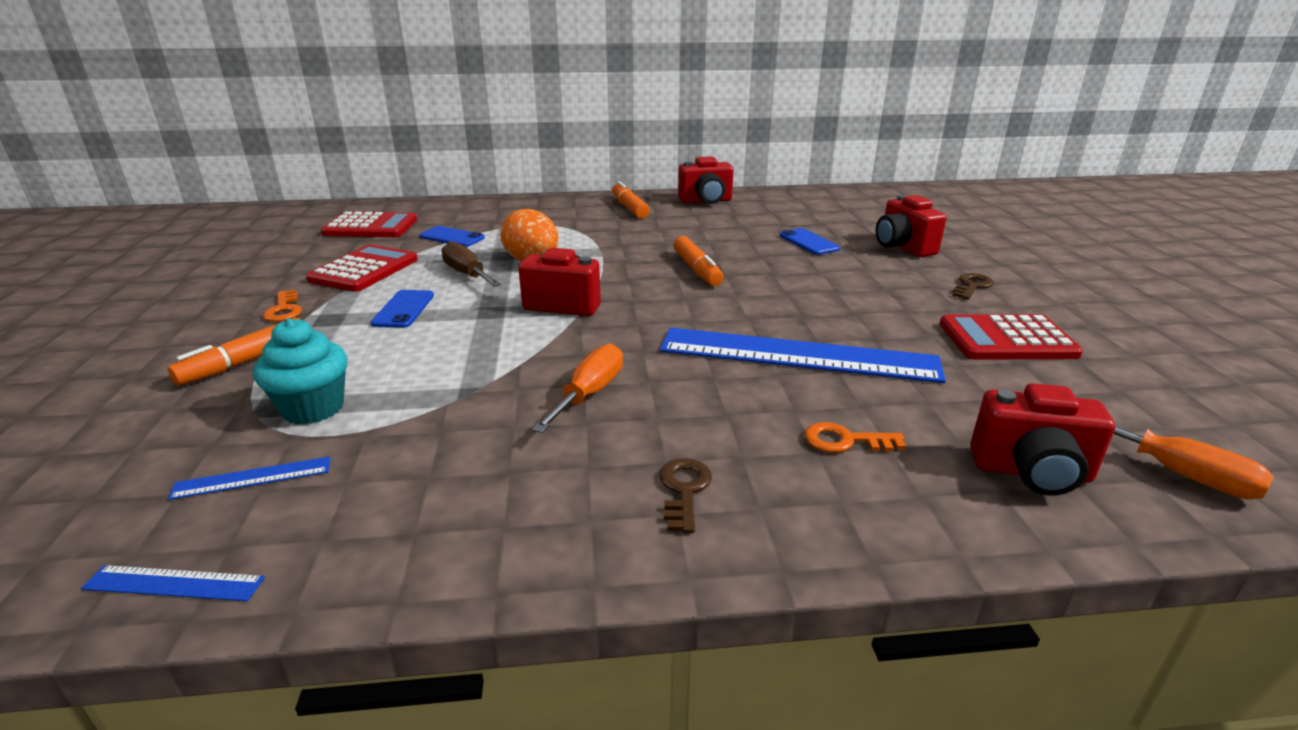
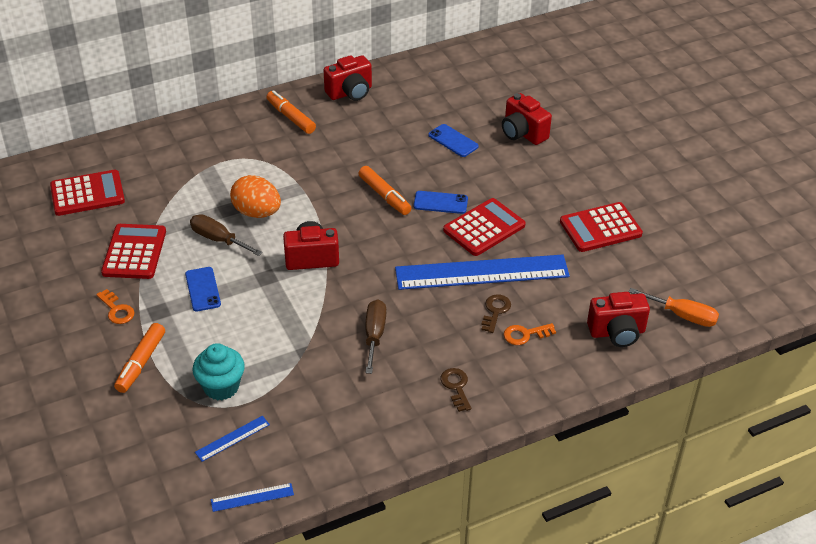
camera: 20 degrees left, 15 degrees up
(452, 237) = (170, 194): blue phone -> blue phone (440, 203)
(589, 394) = (374, 335): orange screwdriver -> brown screwdriver
(820, 313) = (484, 228): none -> red calculator
(972, 286) = (575, 174): brown key -> brown key (495, 311)

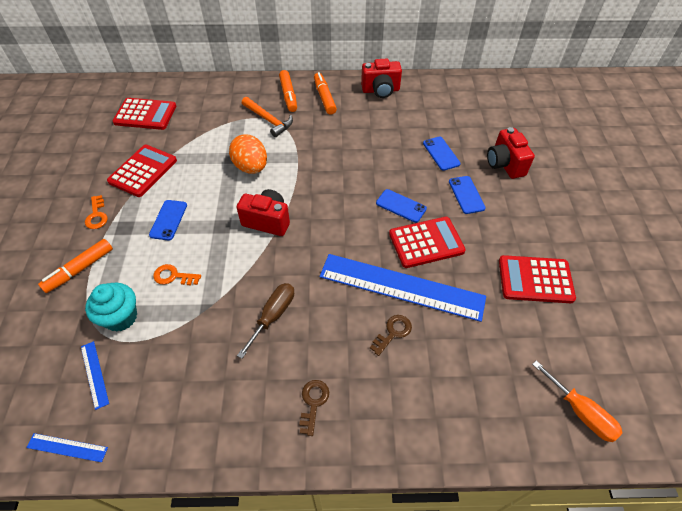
camera: 25 degrees right, 10 degrees up
(218, 239) = (208, 181): brown screwdriver -> none
(232, 438) = (94, 374): blue ruler -> blue ruler turned 75 degrees clockwise
(242, 159) = (269, 120): none -> orange hammer
(384, 196) = (358, 185): orange marker -> orange marker (288, 95)
(499, 173) = (466, 195): none -> blue phone
(525, 334) = (408, 370): orange key -> orange key (173, 276)
(617, 332) = (501, 404): red camera -> none

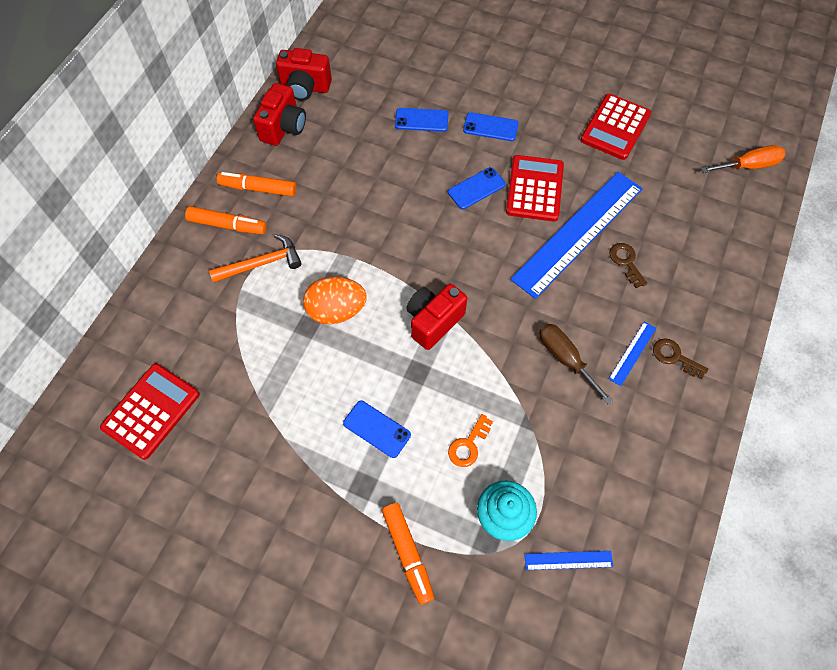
camera: 65 degrees left, 10 degrees up
(67, 447) = (647, 604): blue ruler -> blue ruler (632, 353)
(97, 215) = (323, 516): orange key -> none
(143, 171) = (270, 440): red calculator -> none
(504, 164) = (467, 76): red camera -> red camera (305, 88)

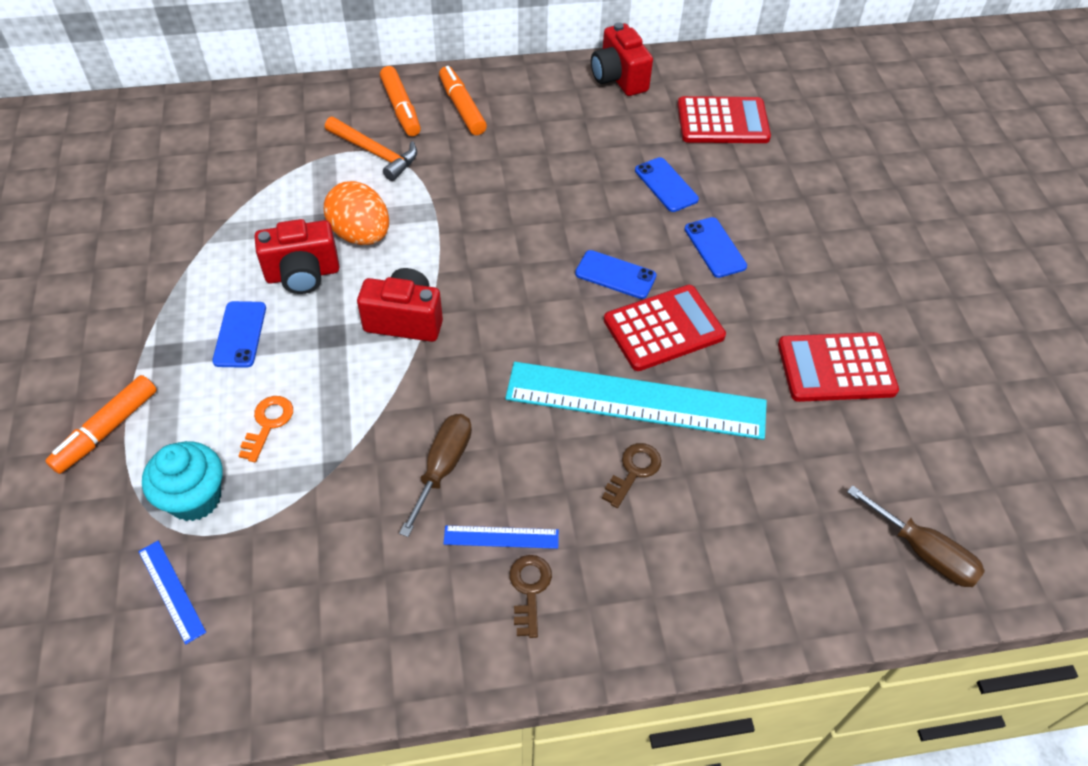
camera: 55 degrees right, 10 degrees down
(151, 411) = (160, 161): red calculator -> red calculator (722, 121)
(284, 128) = (553, 88): red camera -> red camera (303, 274)
(468, 445) = (268, 424): orange key -> orange key turned 105 degrees clockwise
(578, 233) = (636, 400): blue ruler -> turquoise ruler
(748, 166) = (923, 552): orange screwdriver -> brown screwdriver

